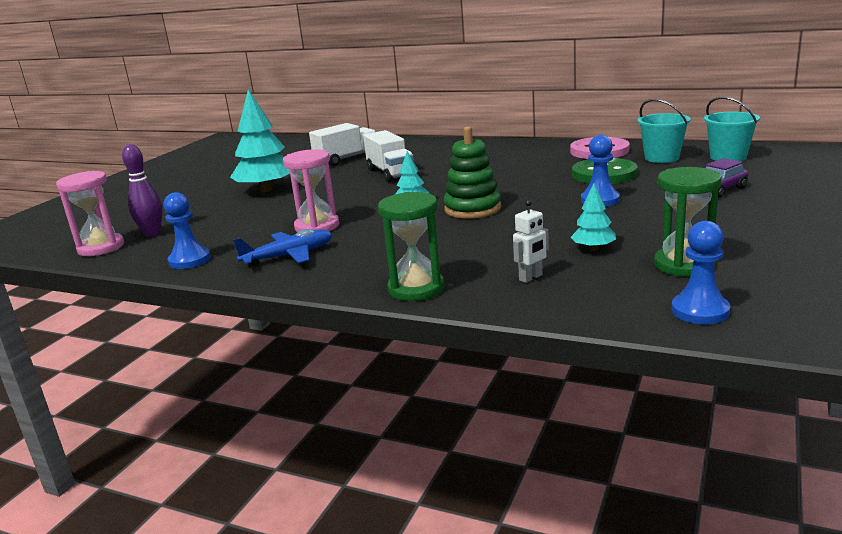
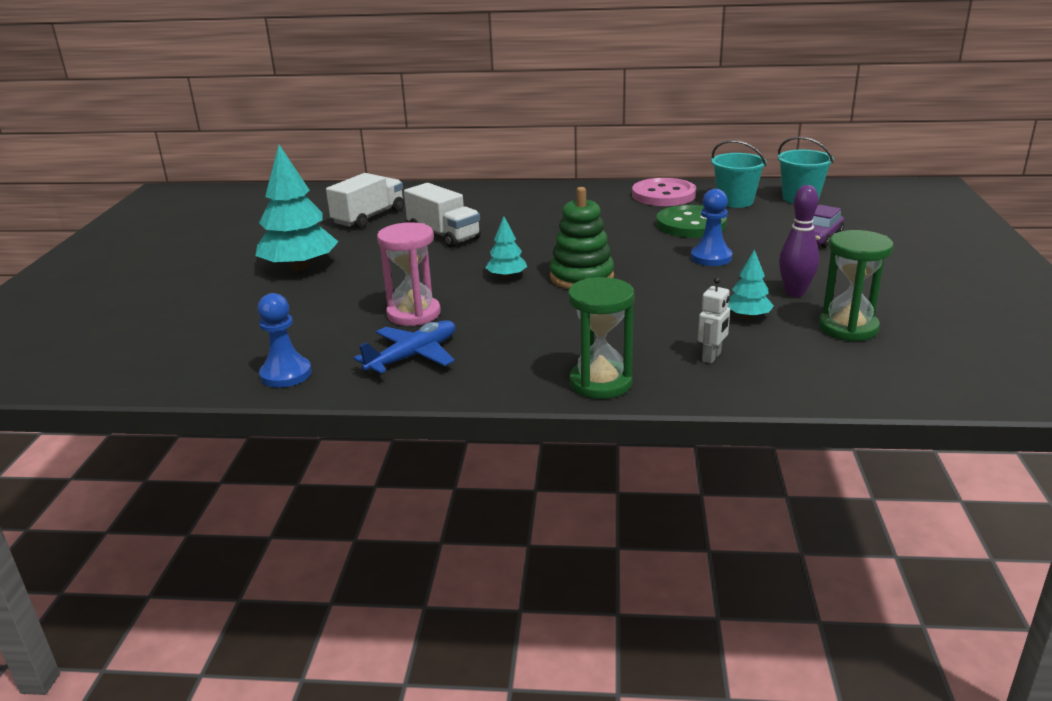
camera: 20 degrees left, 5 degrees up
(101, 248) = (138, 368): pink hourglass -> none
(152, 234) = (195, 341): purple bowling pin -> purple bowling pin (795, 293)
(700, 311) = (898, 377): blue pawn -> none

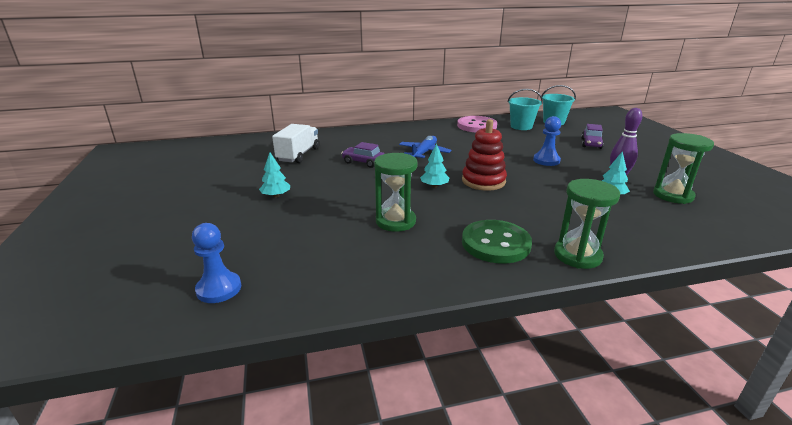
camera: 20 degrees left, 0 degrees up
(286, 374) = (338, 287): blue pawn -> blue pawn (219, 289)
(300, 267) = (276, 196): turquoise tree -> turquoise tree, size x0.49
(413, 314) = (395, 221): pink hourglass -> green hourglass
(413, 356) = (426, 255): blue plane -> blue plane (424, 153)
(444, 235) = (363, 162): white truck -> purple car
(581, 277) = (483, 181): green stacking toy -> red stacking toy
(691, 224) = (512, 142): green button -> green button (495, 243)
(712, 357) = (623, 225): white robot -> none

